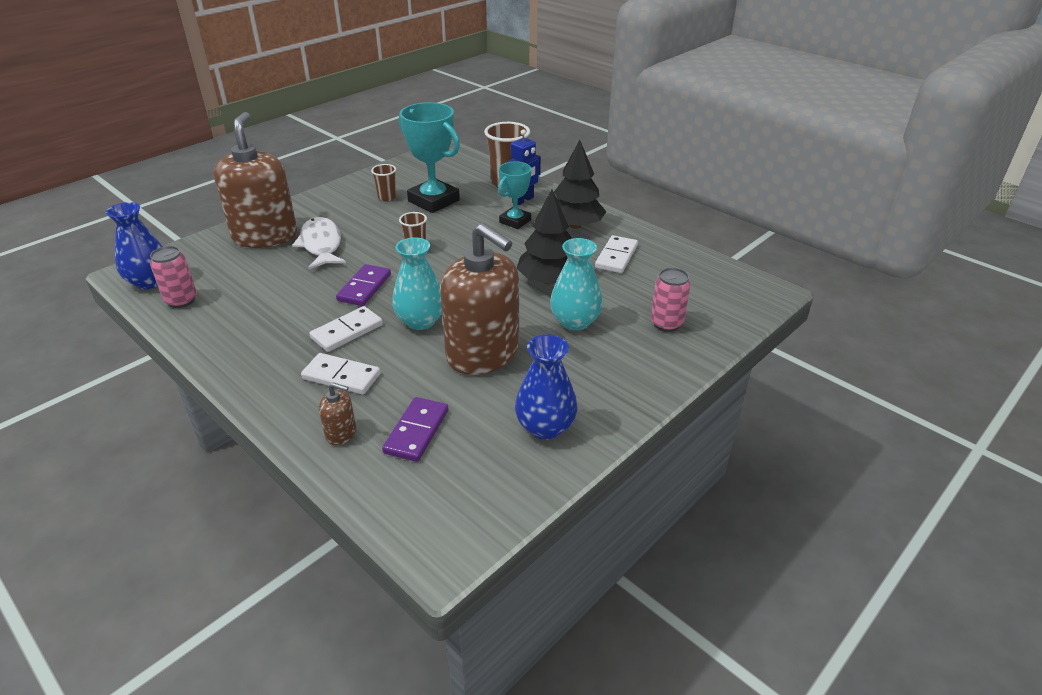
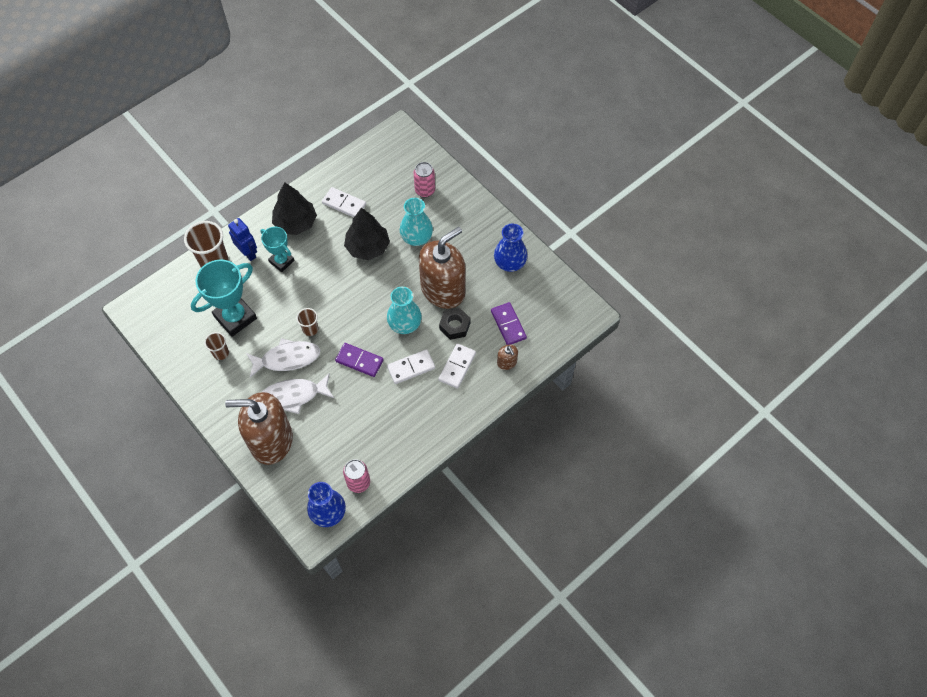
camera: 85 degrees left, 25 degrees up
(341, 433) = (507, 362): brown soap dispenser -> brown soap dispenser turned 135 degrees clockwise
(347, 331) = (411, 367): white domino -> white domino turned 75 degrees counterclockwise
(374, 237) = (287, 359): none -> white fish
(416, 369) = (454, 326): none -> black nut
(416, 431) = (508, 325): purple domino -> purple domino turned 45 degrees clockwise

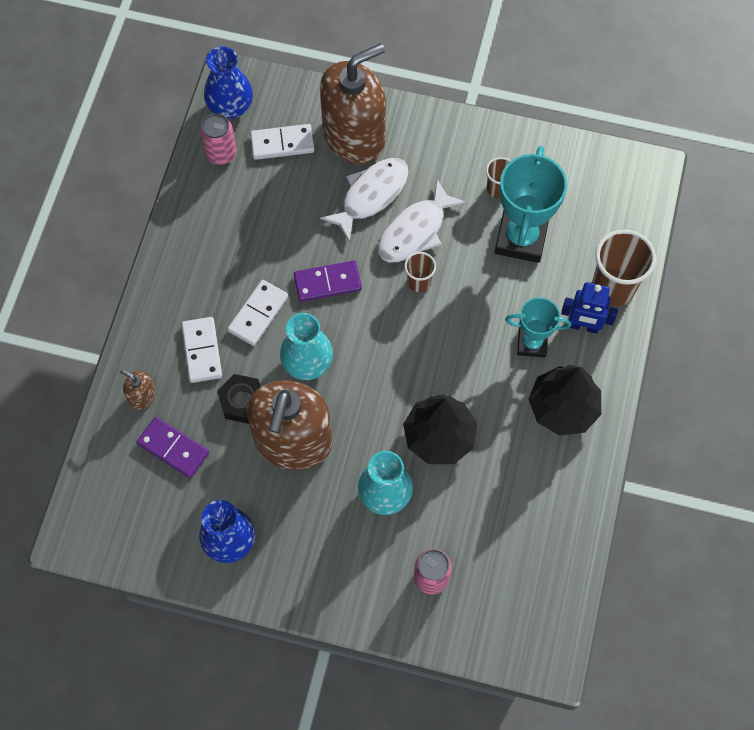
camera: 145 degrees right, 5 degrees up
(344, 204) = (524, 479): white domino -> white domino (282, 144)

